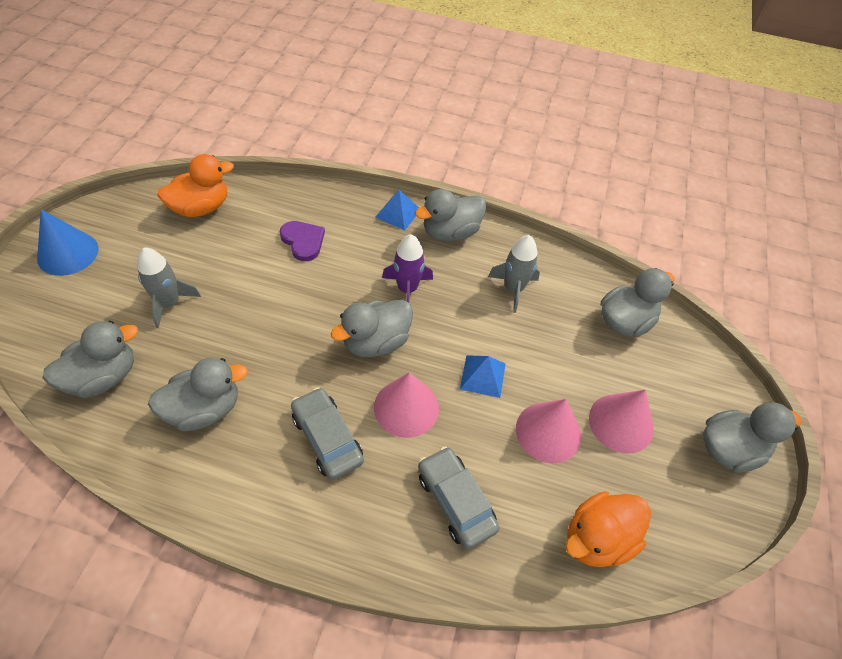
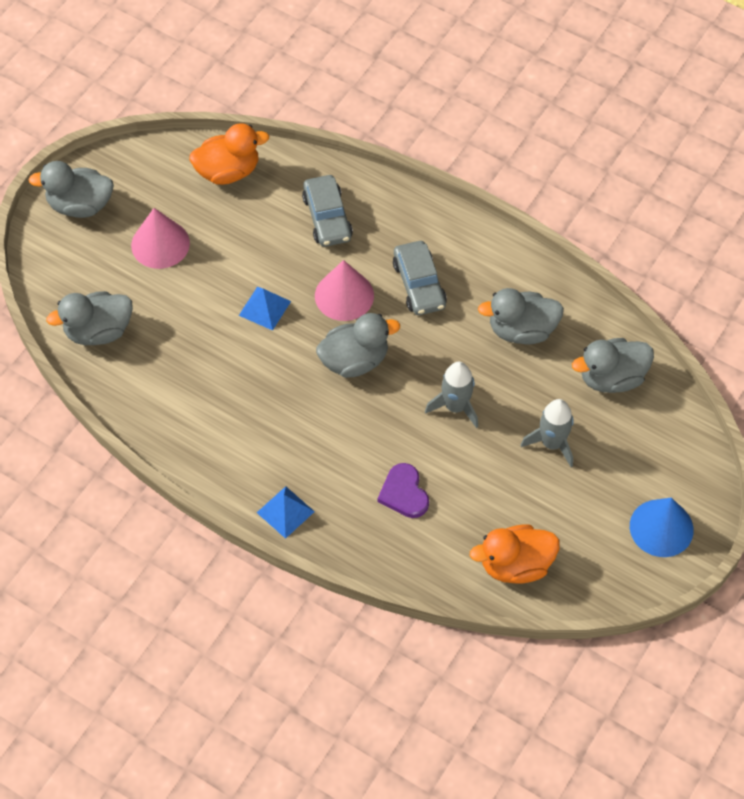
camera: 160 degrees left, 5 degrees up
(407, 289) = (306, 411): purple rocket -> none
(450, 232) = (234, 472): grey duck -> none
(513, 289) = (194, 388): grey rocket -> grey rocket (455, 407)
(548, 432) = (228, 250): pink cone -> none

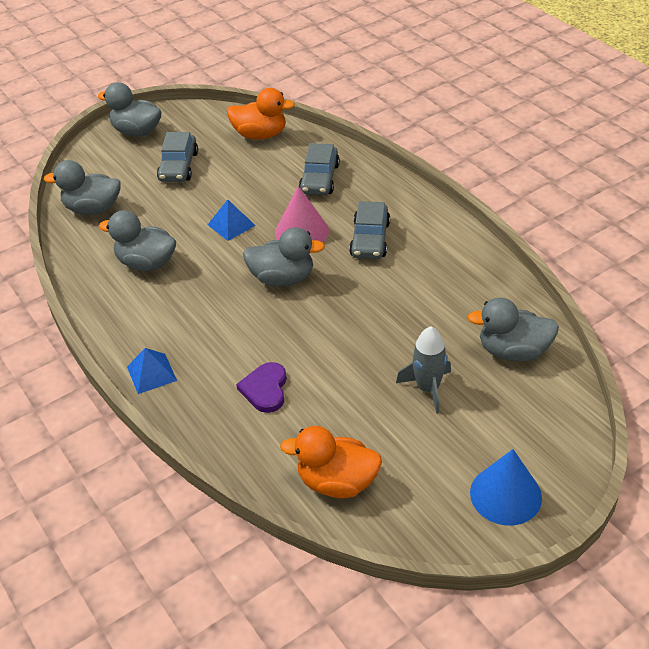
camera: 25 degrees right, 15 degrees down
(160, 244) = (178, 166): pink cone -> grey car
(455, 407) = (351, 335): grey rocket -> none
(521, 330) = (444, 293): grey duck -> grey duck (146, 263)

